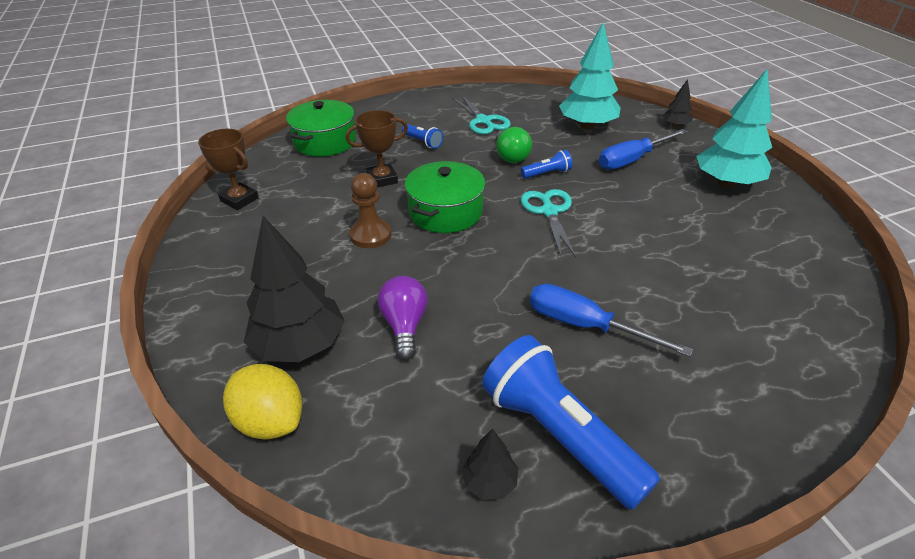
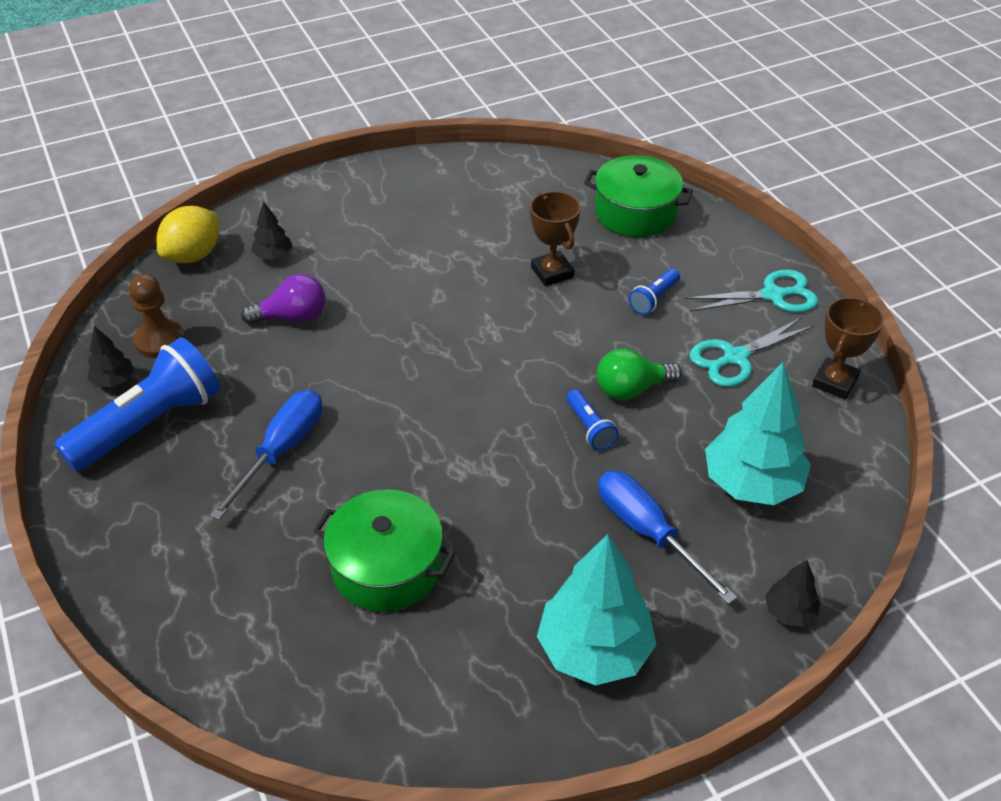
camera: 85 degrees right, 5 degrees up
(239, 199) = (496, 174): brown trophy -> brown trophy (835, 382)
(300, 345) = (273, 256): black tree -> black tree, size x0.48
(370, 235) = (436, 277): brown pawn -> brown pawn (160, 340)
(445, 212) = (485, 332): green pot -> green pot (386, 567)
(549, 211) = (493, 427): turquoise scissors -> turquoise scissors (773, 295)

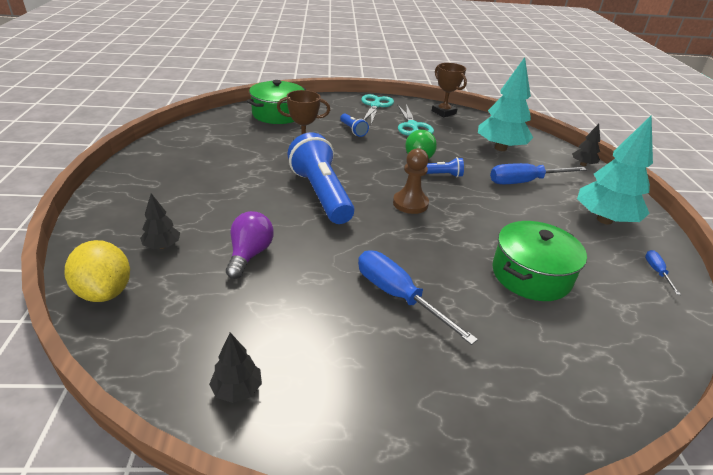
camera: 70 degrees left, 10 degrees down
(149, 424) = (319, 373): blue flashlight -> blue flashlight (321, 194)
(160, 340) = (206, 341): brown pawn -> brown pawn (410, 203)
(477, 721) = (657, 272): none -> blue screwdriver

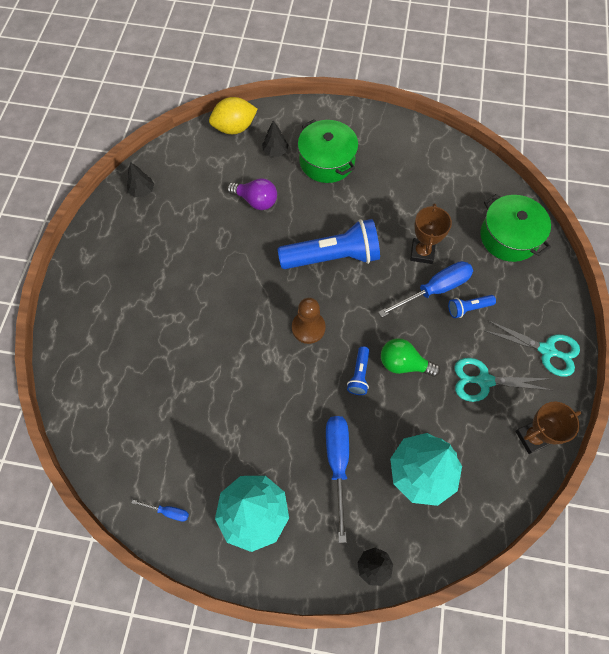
camera: 105 degrees right, 30 degrees up
(398, 296) = (191, 286): blue screwdriver -> blue screwdriver (434, 289)
(531, 275) = (190, 392): green pot -> green pot (327, 161)

